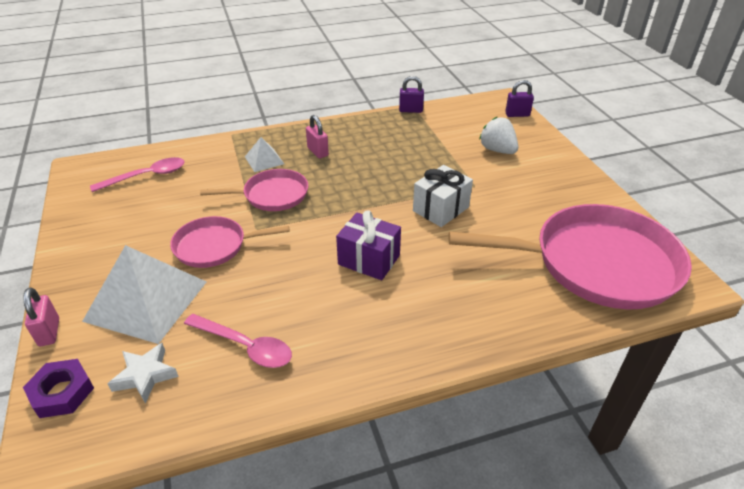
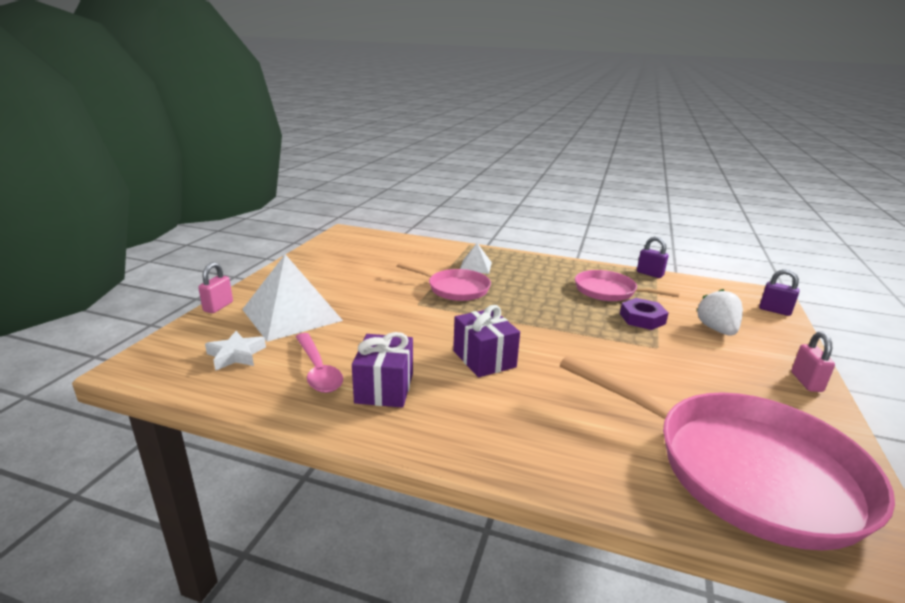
camera: 35 degrees right, 15 degrees down
(62, 392) = (182, 340): purple nut -> purple nut (642, 318)
(146, 176) = (380, 249): pink spoon -> none
(214, 246) = (374, 303): pink pan -> pink pan (608, 291)
(317, 152) = (526, 275): pink padlock -> pink padlock (806, 382)
(321, 331) = (384, 388): none -> purple gift
(440, 209) = (598, 351): white gift -> none

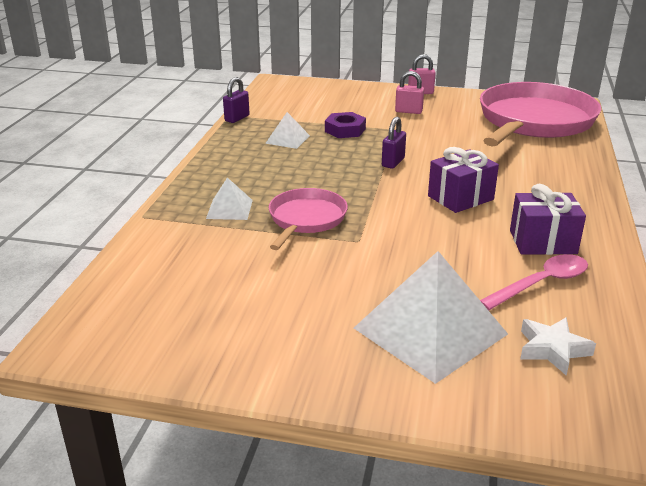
camera: 95 degrees left, 5 degrees up
(218, 307) = (439, 412): pink padlock -> pink padlock (408, 111)
(608, 291) = (287, 139): pink pan -> white pyramid
(717, 330) = (354, 106): white strawberry -> none
(774, 310) = (308, 84): purple padlock -> purple padlock (393, 162)

